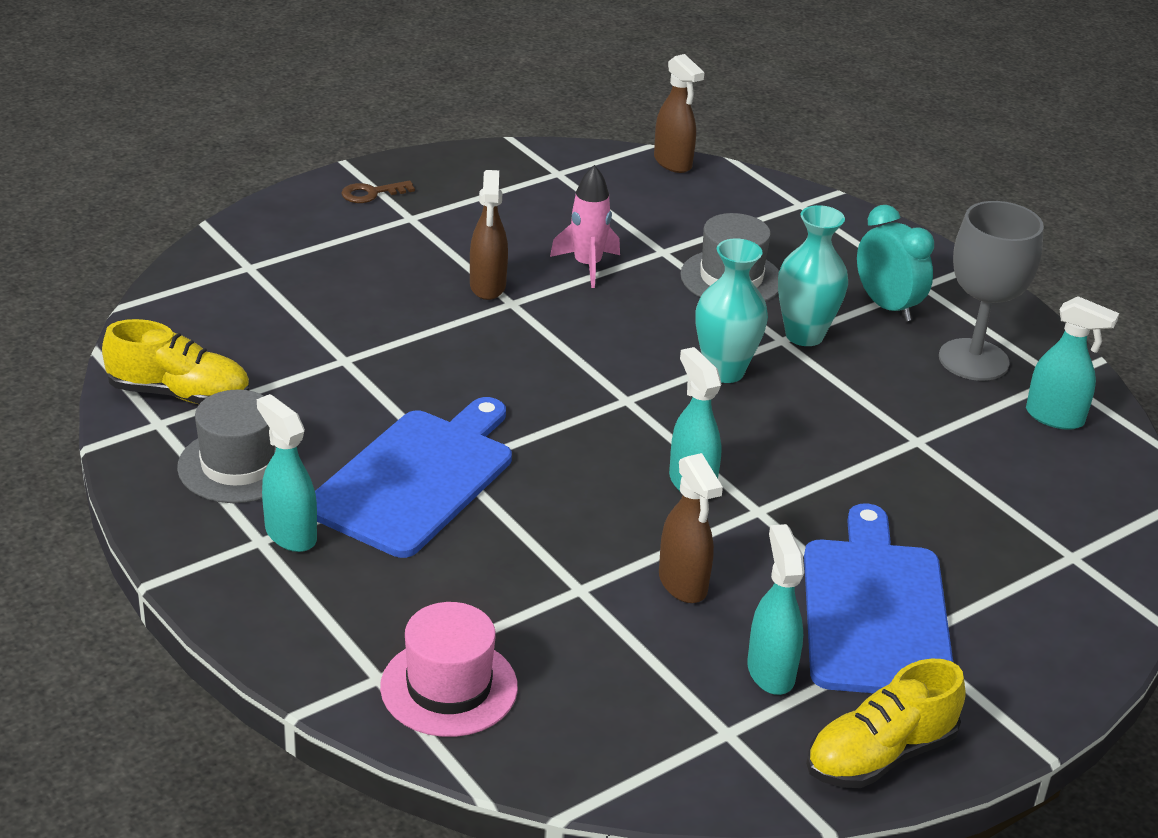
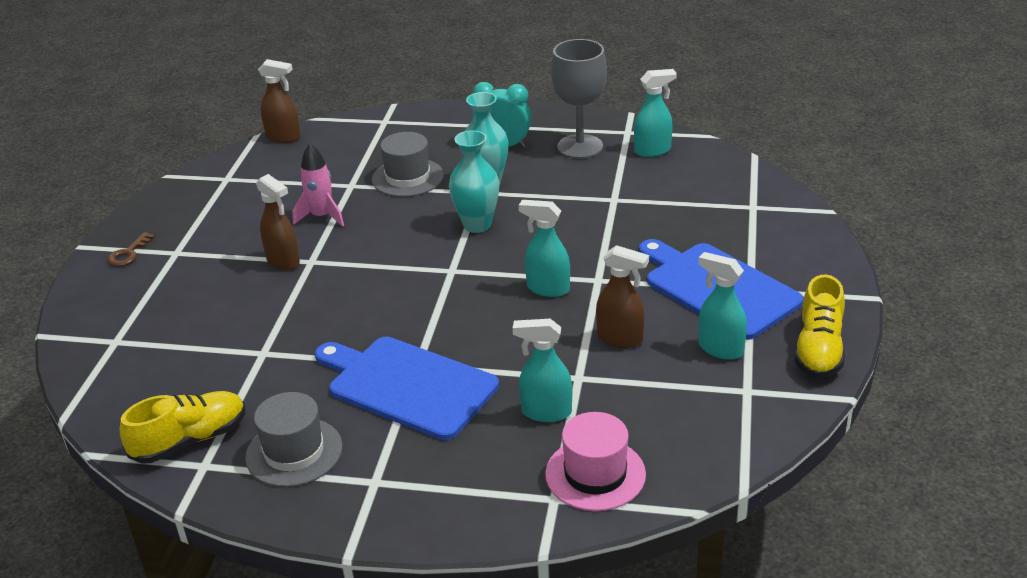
camera: 40 degrees left, 0 degrees up
(290, 534) = (386, 465): turquoise spray bottle -> turquoise spray bottle (546, 412)
(416, 479) = (408, 385): blue cutting board -> blue cutting board turned 45 degrees counterclockwise

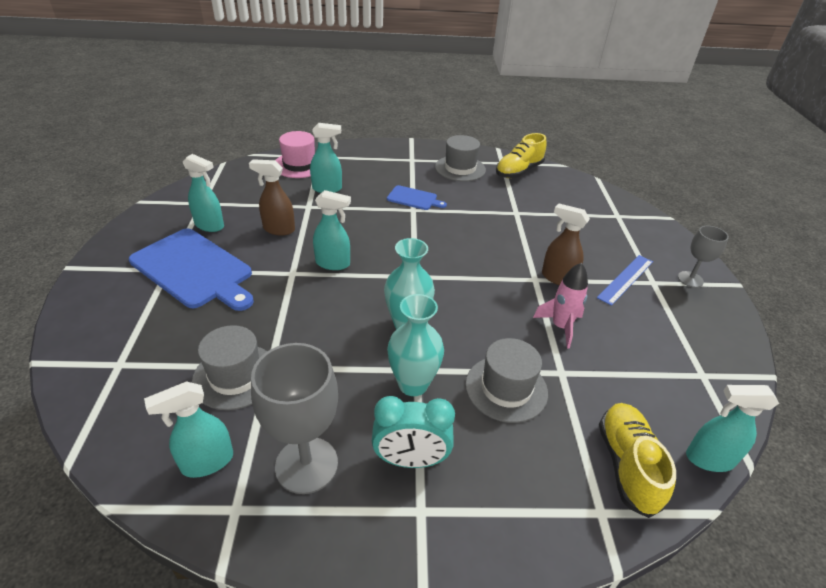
camera: 165 degrees right, 5 degrees up
(128, 253) = (690, 279): brown key -> grey goblet
(204, 257) = (626, 279): none -> blue ruler
(284, 137) = (709, 459): brown spray bottle -> turquoise spray bottle
(408, 385) = (414, 198): blue cutting board -> blue cutting board, size x0.49
(643, 194) = (235, 376): none -> grey hat
(818, 350) = (140, 227): yellow shoe -> yellow shoe (627, 465)

